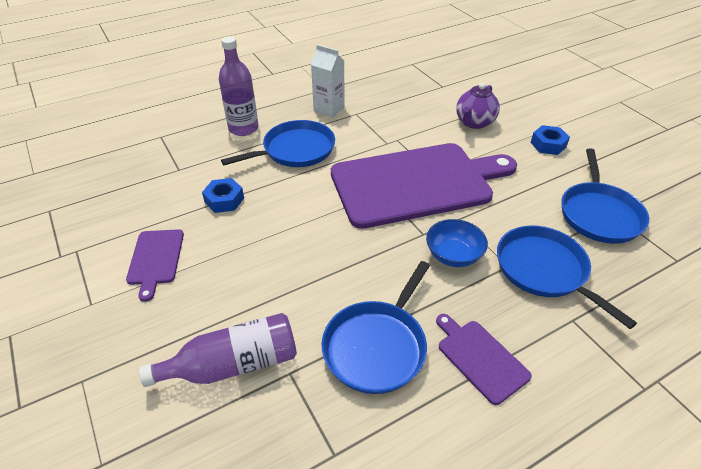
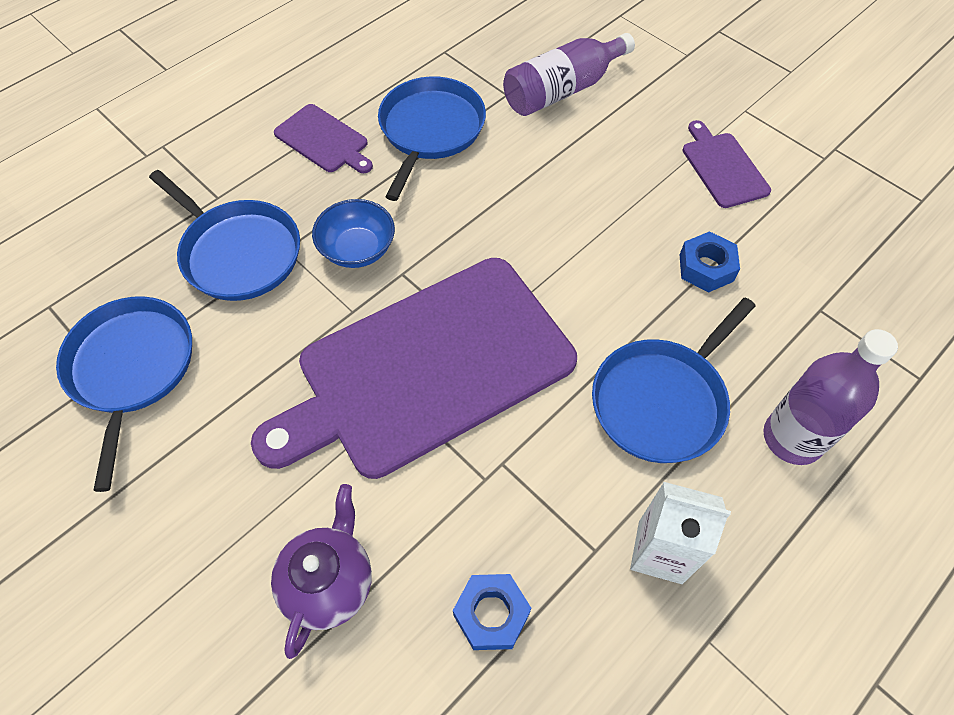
camera: 165 degrees right, 15 degrees up
(548, 145) = (176, 539): blue nut -> blue nut (491, 614)

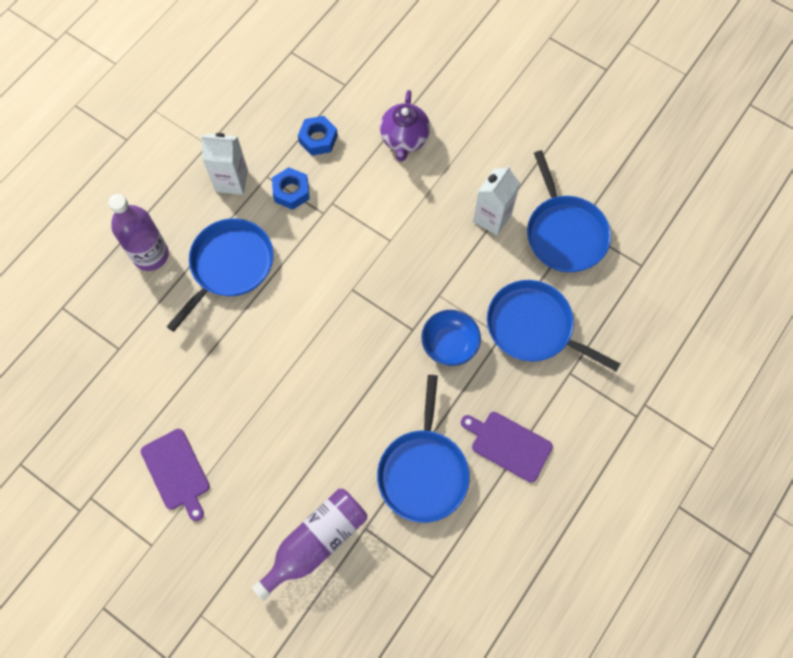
camera: 170 degrees right, 10 degrees up
(231, 410) = (492, 218): none -> white carton
(427, 368) = (379, 263): purple cutting board -> none
(706, 268) = (196, 370): blue nut -> blue nut (291, 191)

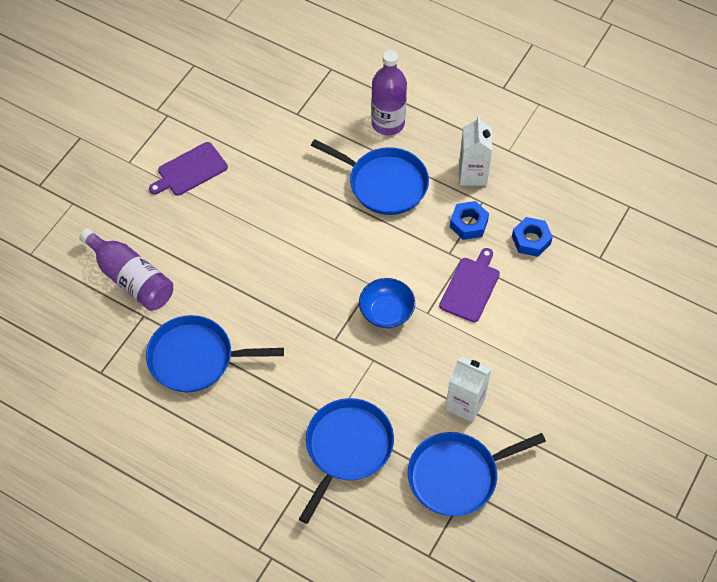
camera: 85 degrees right, 10 degrees down
(404, 140) = (544, 316): purple teapot -> none
(449, 344) = (322, 372): blue bowl -> blue bowl (386, 312)
(508, 445) = (224, 430): purple cutting board -> purple cutting board (470, 287)

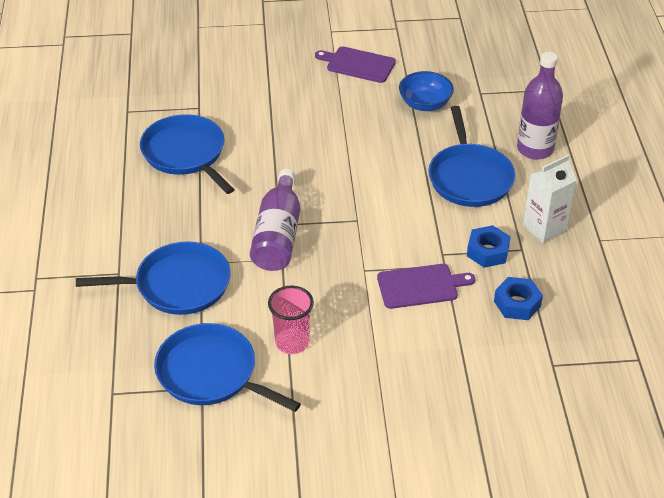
camera: 55 degrees right, 15 degrees down
(131, 279) = (226, 84): purple bottle -> purple bottle (278, 235)
(386, 312) = (338, 243): blue bowl -> blue bowl (425, 104)
(465, 404) = (292, 342): white carton -> pink cup

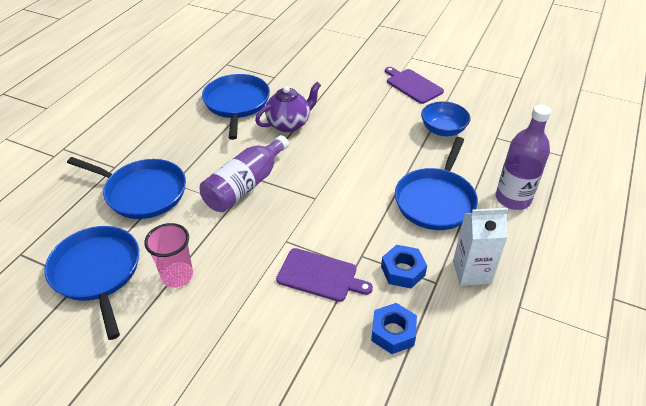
camera: 30 degrees right, 0 degrees up
(265, 155) = (289, 124): none -> purple teapot

